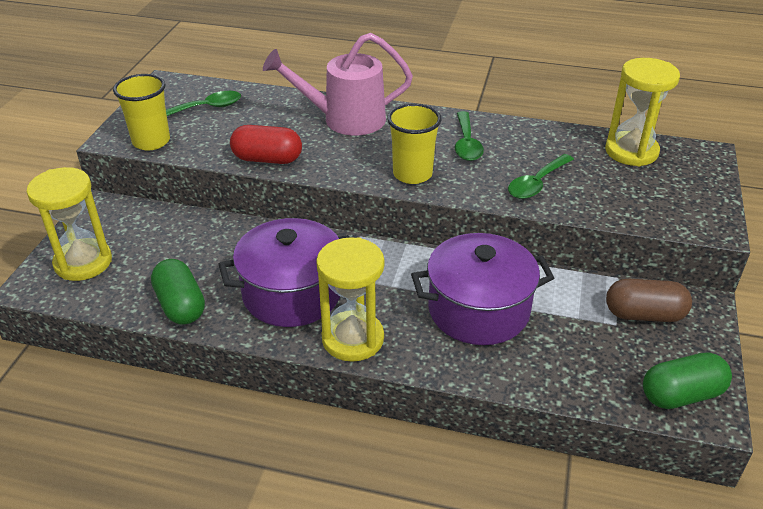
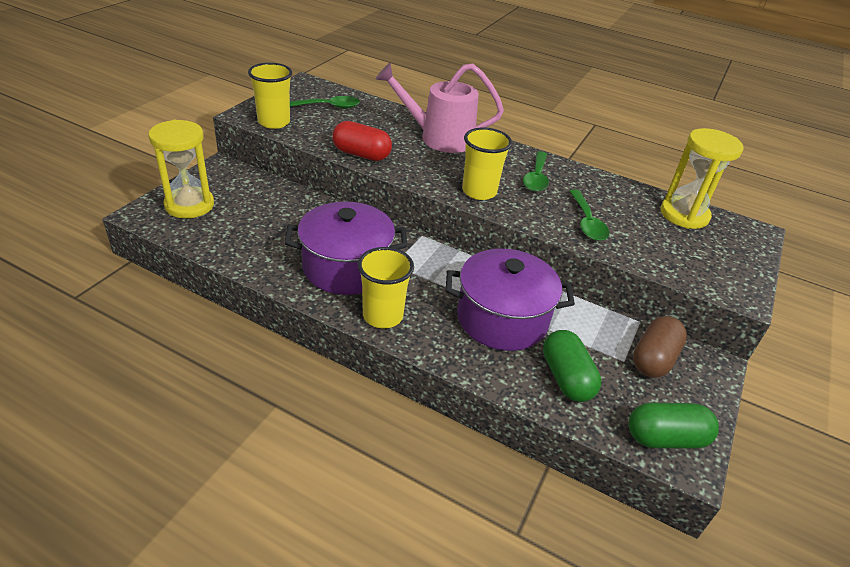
camera: 10 degrees right, 0 degrees up
(180, 305) = (251, 255): green capsule -> green capsule (566, 378)
(353, 339) = (383, 316): yellow hourglass -> yellow cup
(537, 183) = (587, 222): green spoon -> green spoon turned 60 degrees counterclockwise
(644, 314) = (653, 359): brown capsule -> brown capsule turned 75 degrees counterclockwise

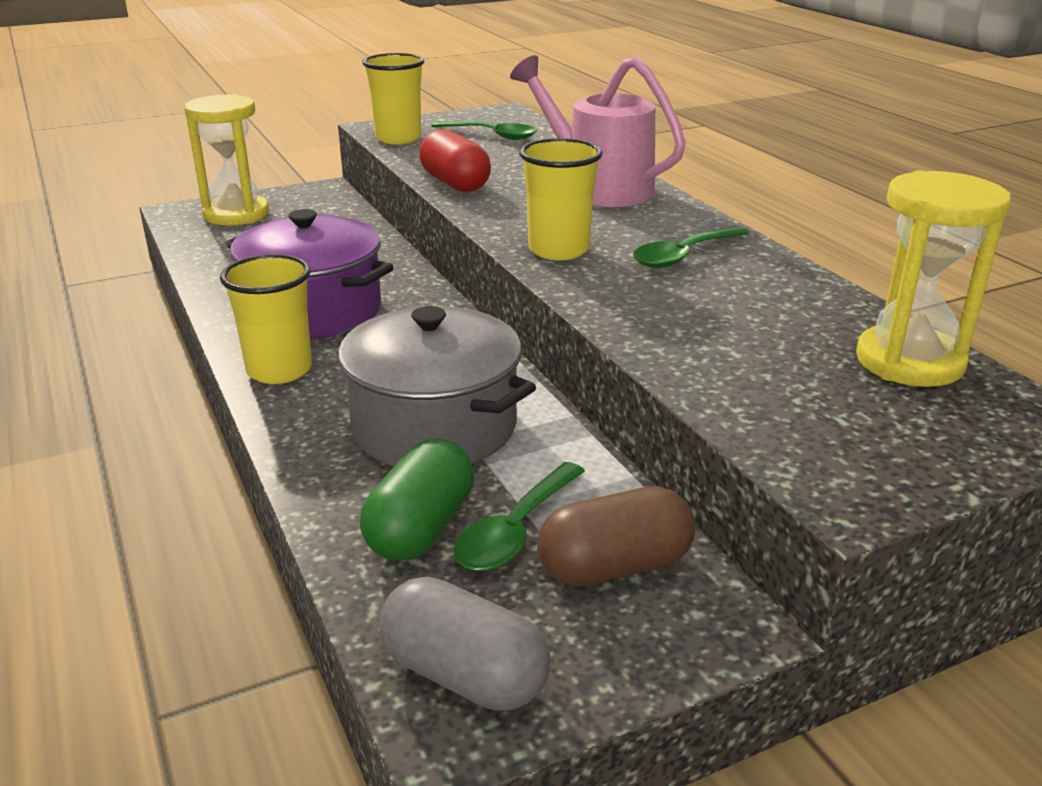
camera: 40 degrees right, 10 degrees down
(502, 319) = (434, 427): purple pot -> grey pot
(587, 222) = (683, 322): green spoon -> green spoon (515, 531)
(665, 438) = (464, 675): green capsule -> grey capsule

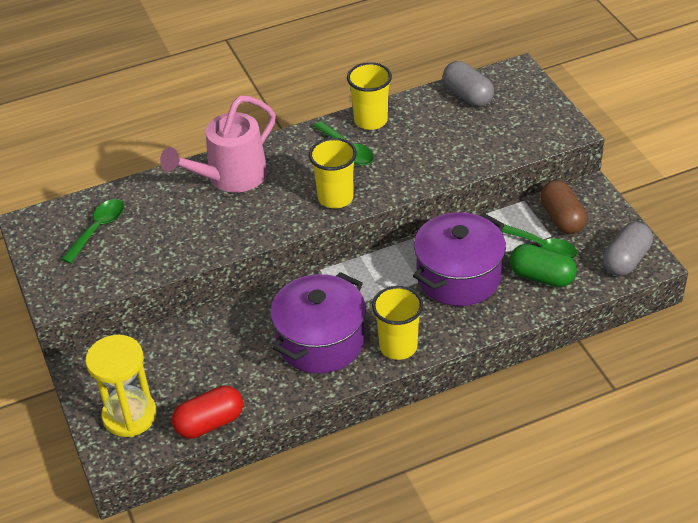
camera: 85 degrees left, 15 degrees up
(398, 138) = (92, 283): yellow cup -> yellow cup (370, 120)
(434, 427) = (458, 277): grey pot -> purple pot
(455, 183) = (210, 246): red capsule -> red capsule (210, 423)
(909, 361) = (467, 95): yellow hourglass -> grey capsule

